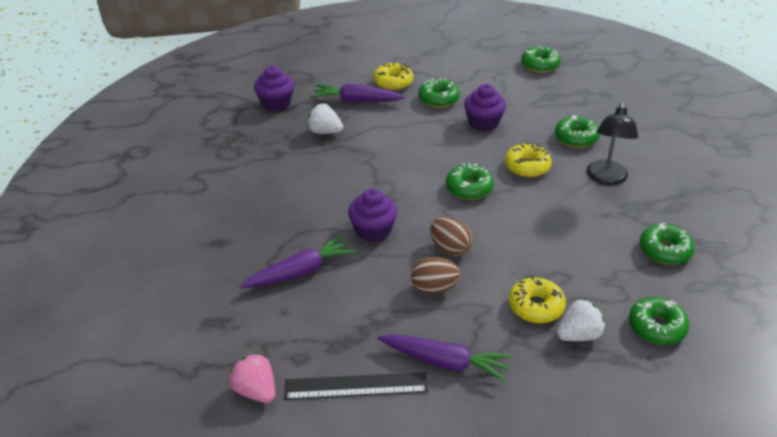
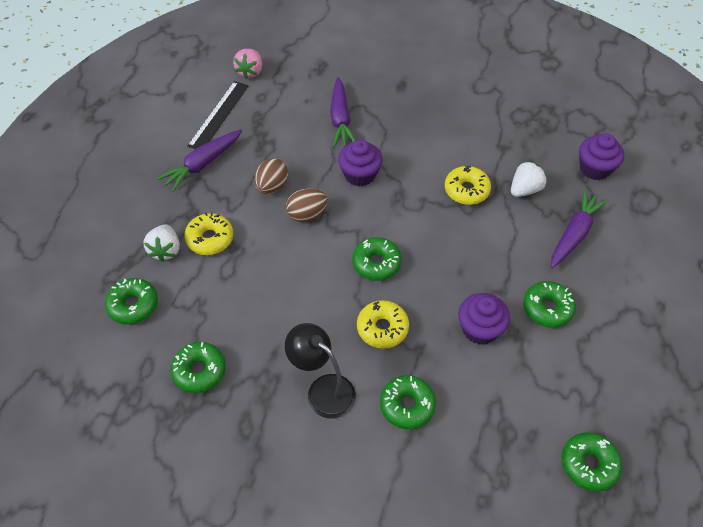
camera: 115 degrees right, 15 degrees up
(256, 391) = (250, 72): pink strawberry -> pink strawberry turned 120 degrees clockwise
(393, 82) = (602, 280): yellow donut -> yellow donut (466, 190)

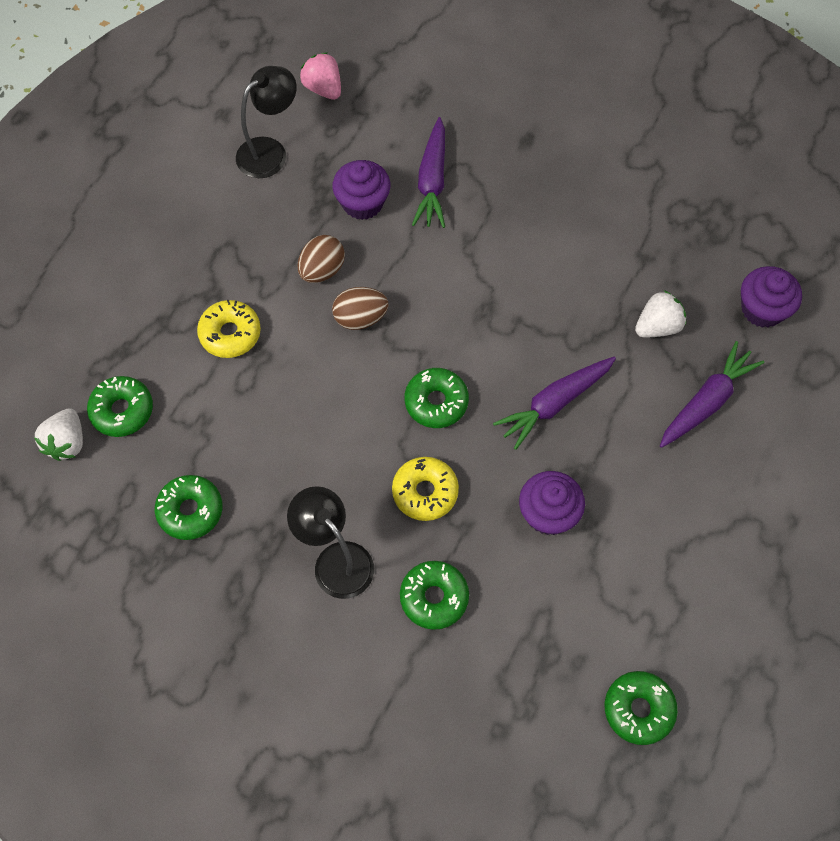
camera: 10 degrees right, 10 degrees up
(166, 250) = (172, 341): white strawberry -> white strawberry (67, 442)
(202, 164) = (237, 223): purple carrot -> purple carrot (554, 403)
(219, 115) = (270, 151): black ruler -> black lamp
(250, 72) = (323, 88): pink strawberry -> pink strawberry turned 120 degrees clockwise
(360, 174) = (441, 270): purple cupcake -> purple cupcake (362, 203)
(466, 190) = (578, 315): yellow donut -> none
(547, 308) = (642, 500): green donut -> none

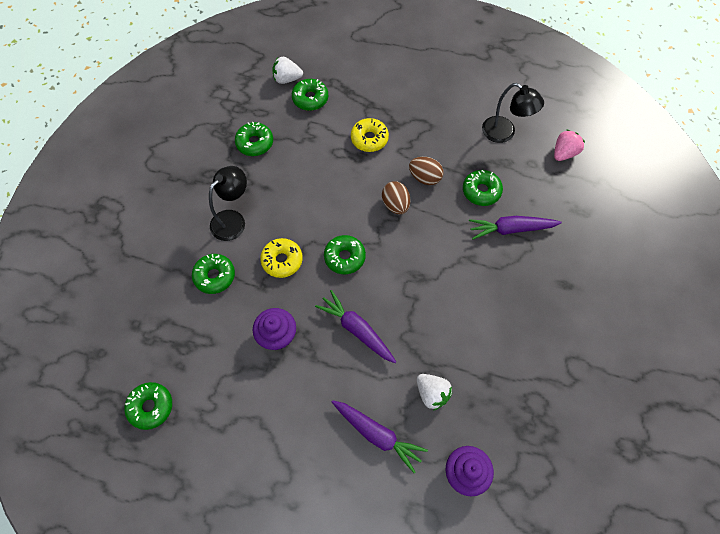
camera: 80 degrees right, 0 degrees up
(362, 203) = (481, 191): purple cupcake -> green donut

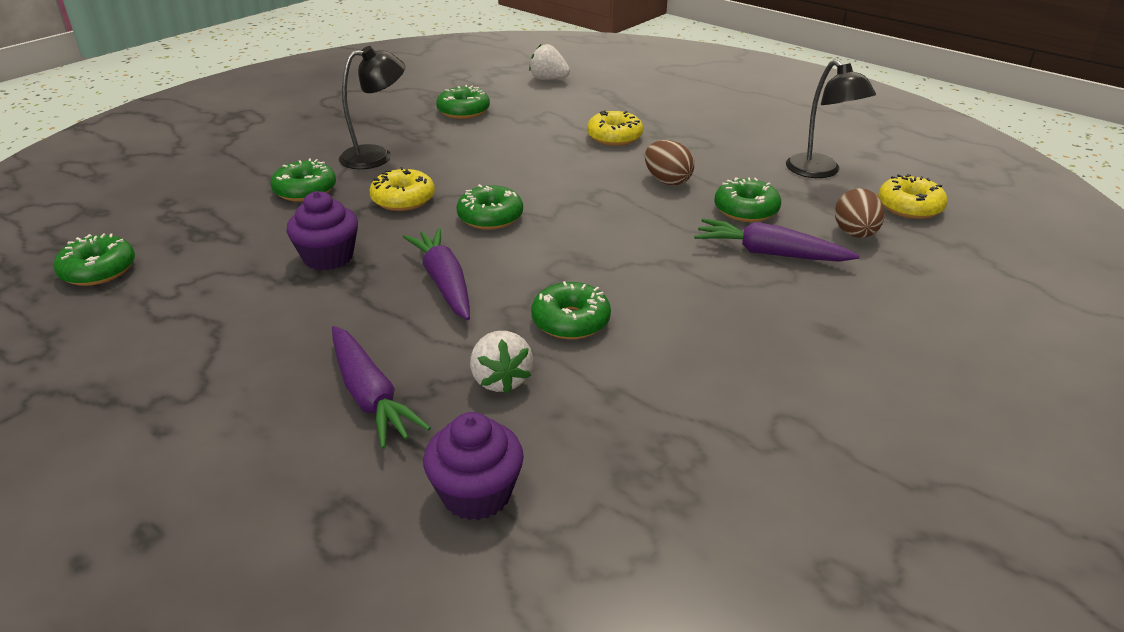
camera: 25 degrees right, 30 degrees down
(310, 98) = (564, 96): green donut -> green donut (570, 321)
(395, 205) = (604, 192): brown egg -> brown egg (855, 234)
(564, 153) = (909, 207): pink strawberry -> yellow donut

